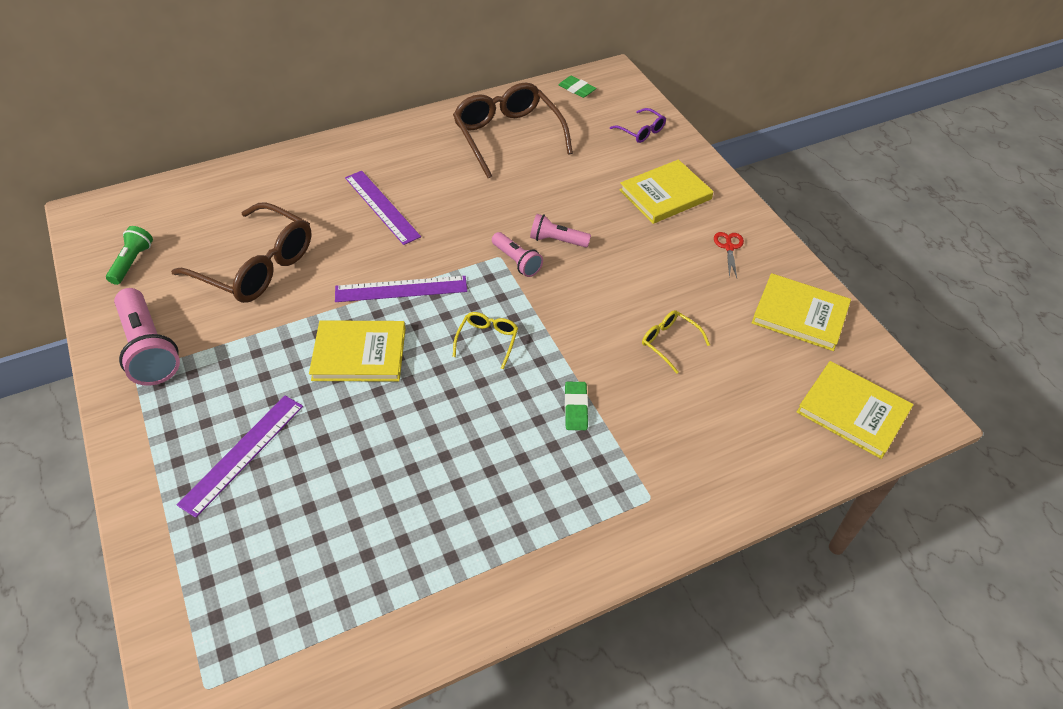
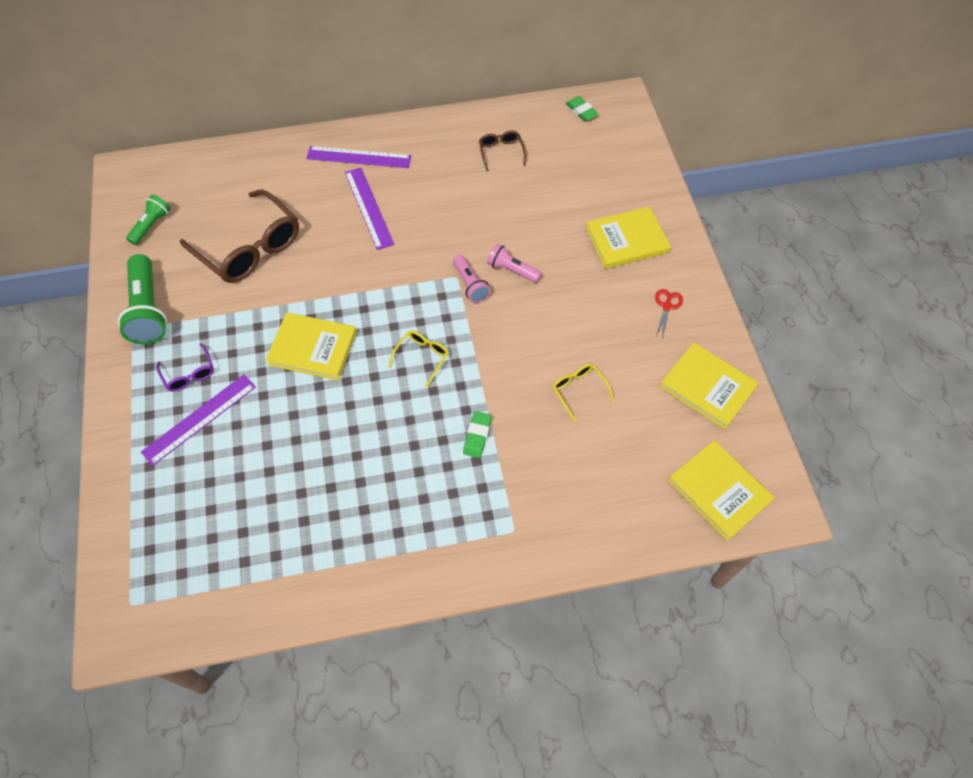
camera: 15 degrees right, 10 degrees up
(149, 349) = (148, 310): pink flashlight -> green flashlight
(401, 289) = (363, 293): purple ruler -> purple ruler (359, 157)
(507, 136) = (501, 152): brown glasses -> brown glasses, size x0.46
(641, 131) = (627, 168): purple glasses -> purple glasses (189, 374)

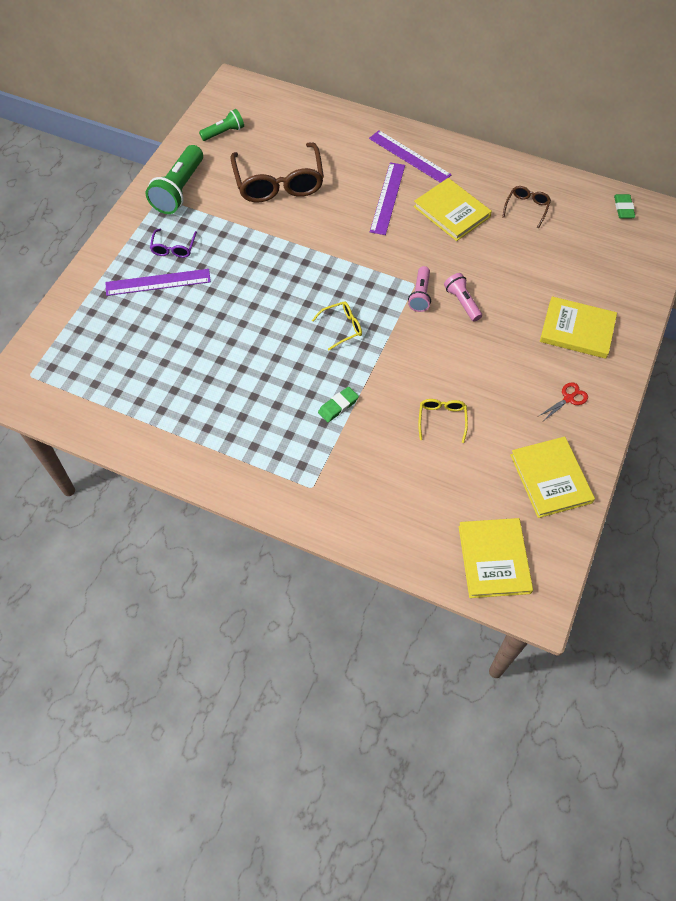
camera: 35 degrees right, 0 degrees up
(313, 348) = (269, 277): yellow book -> yellow book (451, 212)

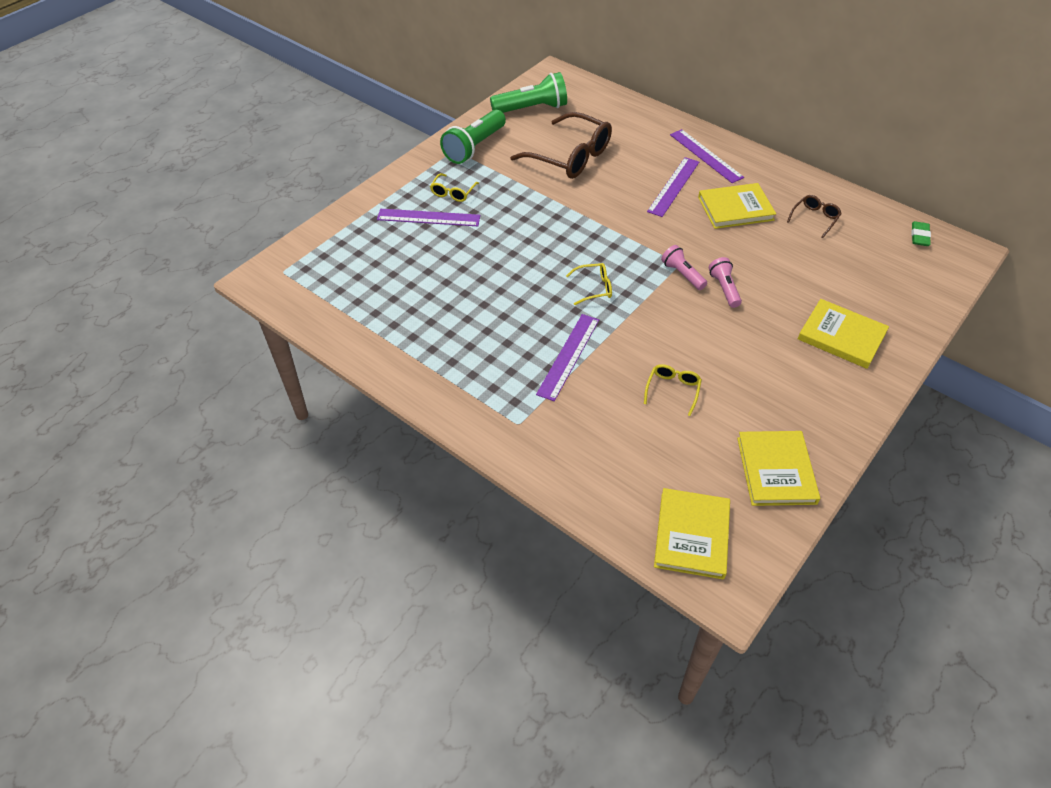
camera: 15 degrees right, 10 degrees down
(173, 248) = (453, 193): purple glasses -> yellow glasses
(224, 132) = (532, 108): green flashlight -> green flashlight, size x1.75
(279, 183) = (570, 157): brown glasses -> brown glasses turned 60 degrees counterclockwise
(338, 406) = (568, 356): green eraser -> purple ruler
(420, 295) = (682, 274): pink flashlight -> pink flashlight turned 120 degrees clockwise
(451, 212) = (735, 208): yellow book -> yellow book turned 75 degrees counterclockwise
(568, 398) = (815, 398): red scissors -> none

